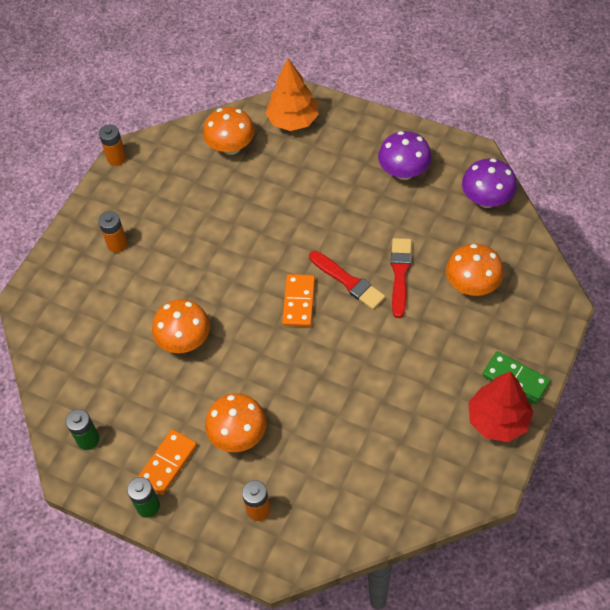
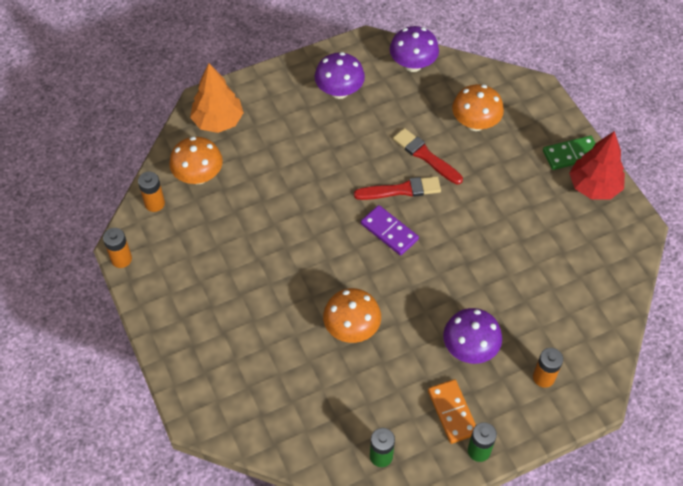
camera: 55 degrees left, 0 degrees up
(117, 244) = (211, 315): orange battery -> orange battery (154, 203)
(238, 435) = (469, 348): orange mushroom -> purple mushroom
(299, 302) = (389, 231): orange domino -> purple domino

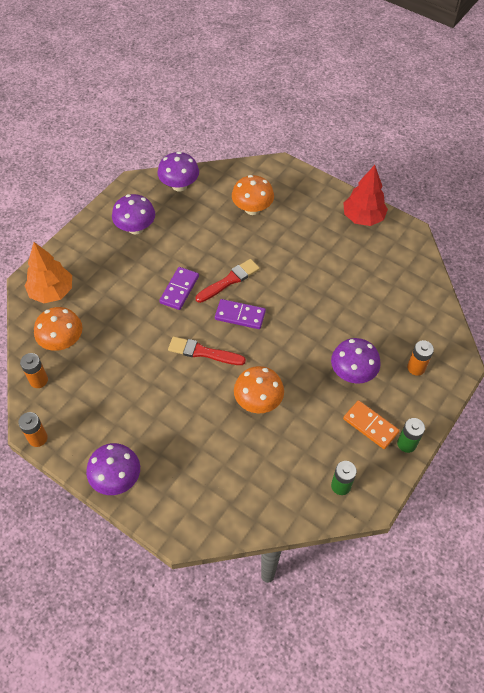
camera: 30 degrees left, 0 degrees up
(169, 334) = (116, 478): none -> purple mushroom
(344, 176) = (179, 289): none -> purple domino
(425, 156) = (231, 248): red brush -> red brush (203, 352)
(571, 154) = (333, 202): green domino -> none

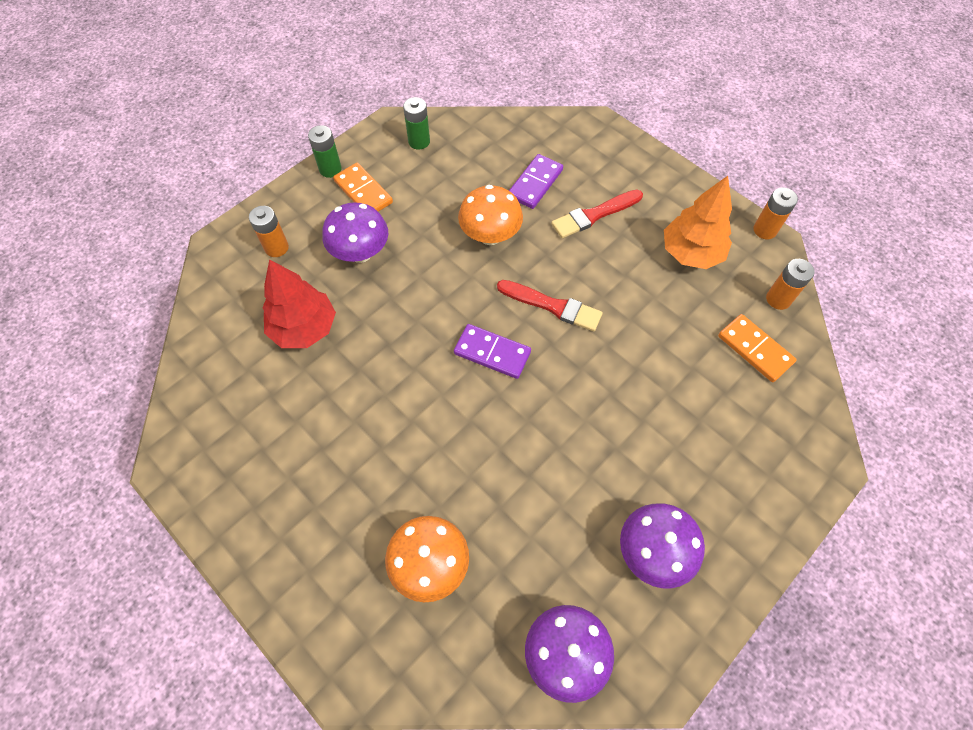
camera: 170 degrees left, 5 degrees up
(52, 292) = (786, 436): orange tree -> orange tree (691, 253)
(62, 341) = (754, 349): orange mushroom -> orange domino
(116, 478) = (665, 178): purple mushroom -> none
(179, 289) = (579, 410): purple domino -> purple domino (535, 183)
(229, 280) = (498, 414): red brush -> red brush (594, 215)
(363, 217) = (235, 509): red tree -> red tree (304, 328)

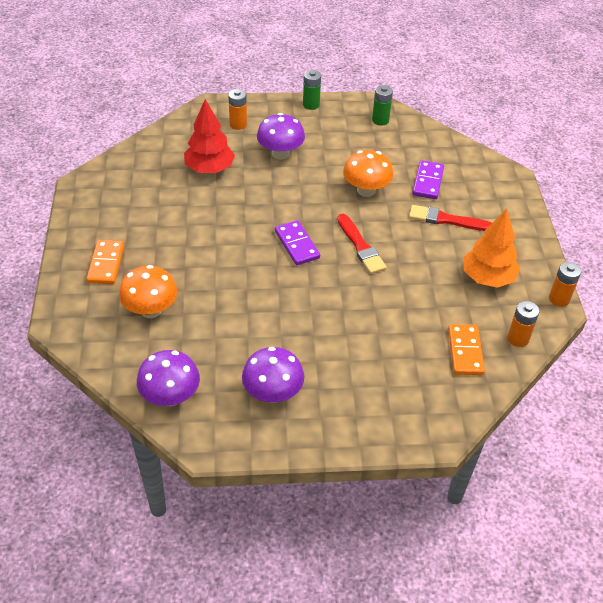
camera: 40 degrees right, 15 degrees down
(363, 192) = (316, 126): orange domino -> orange domino (106, 264)
(535, 183) = (428, 182): purple domino -> purple domino turned 60 degrees counterclockwise

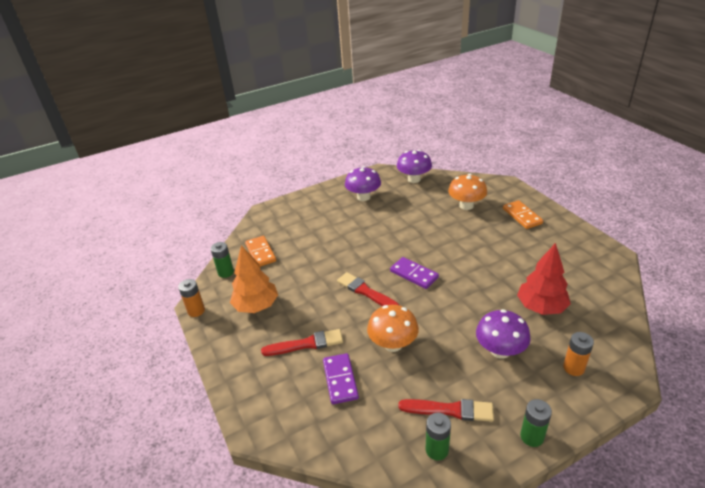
camera: 160 degrees right, 10 degrees down
(353, 135) = (450, 410): none -> red brush
(518, 339) = (226, 272): orange battery -> green battery

